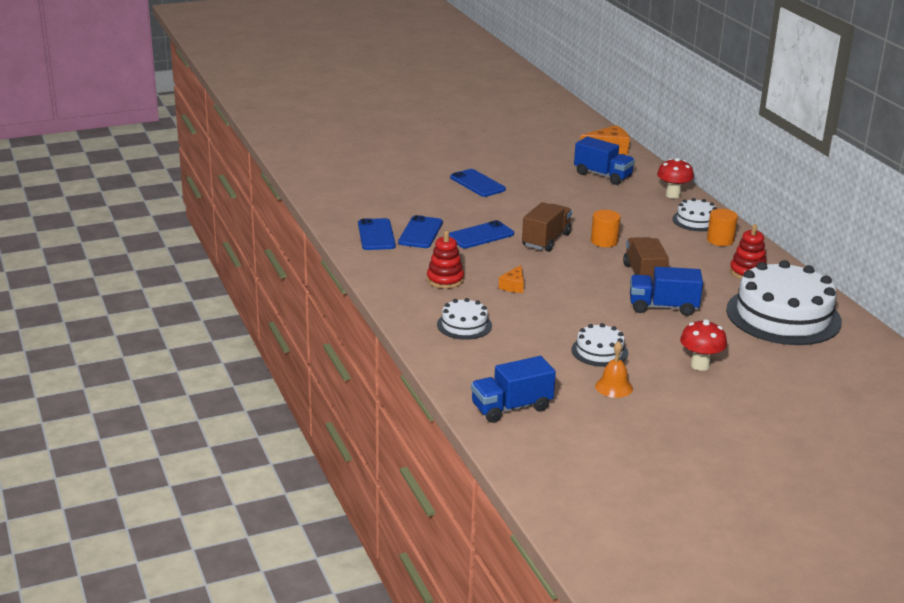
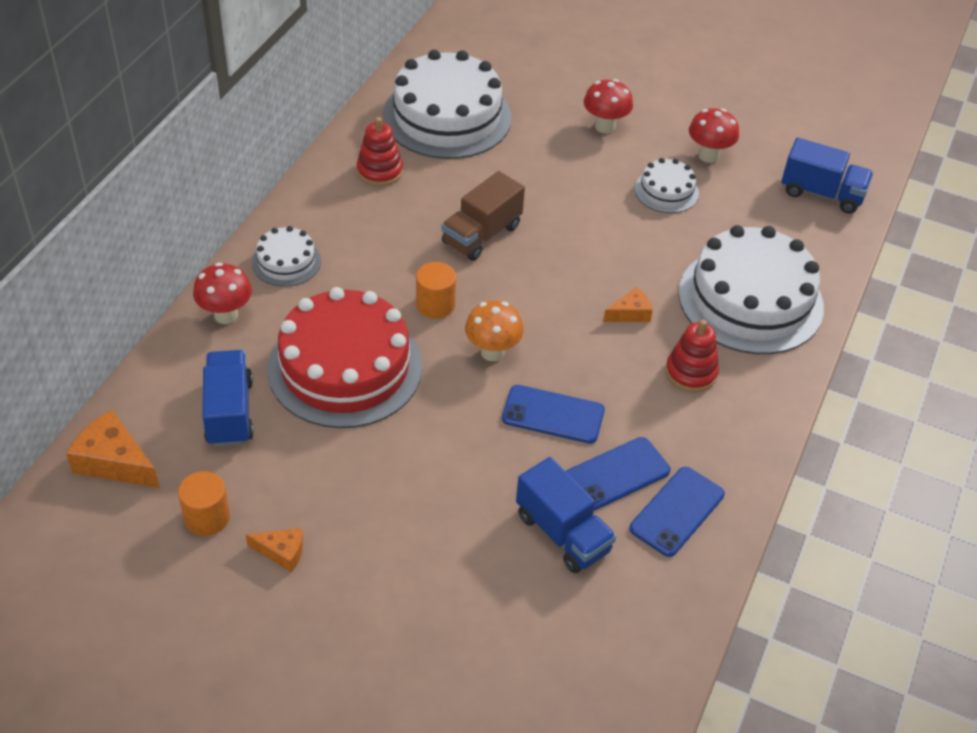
camera: 135 degrees left, 20 degrees up
(464, 325) = (750, 300): white cake -> white cake, size x2.10
(477, 183) = (406, 523): blue phone -> none
(505, 159) = (282, 552): none -> orange cheese
(546, 240) = (492, 352): brown truck -> orange mushroom
(592, 206) = (345, 367): none -> red cake
(614, 387) = (708, 156): orange bell -> red mushroom
(663, 307) = (531, 192): blue truck -> blue truck (562, 533)
(720, 240) = (320, 221): orange cylinder -> orange cylinder (207, 517)

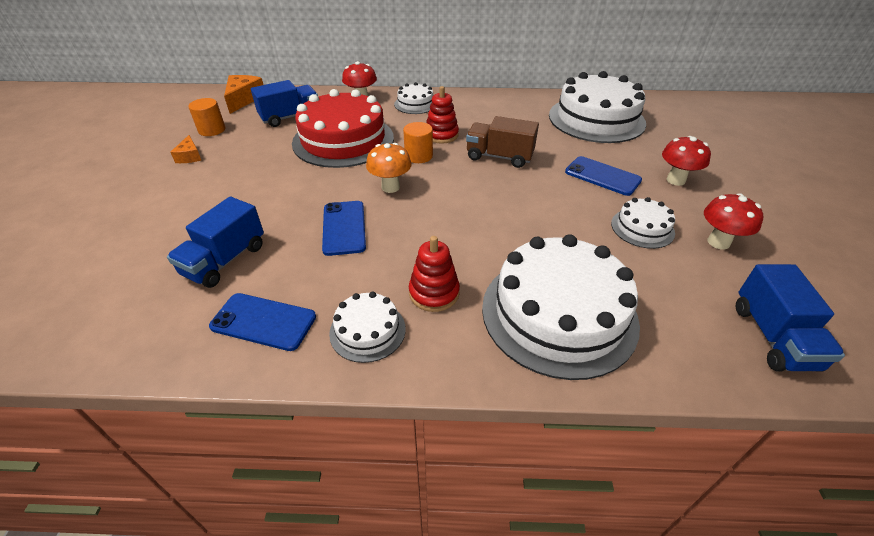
camera: 70 degrees right, 5 degrees down
(379, 171) = (518, 111): red stacking toy -> red stacking toy (441, 135)
(617, 474) = (295, 275): blue phone -> blue phone (602, 176)
(630, 313) = (478, 241): orange cheese -> none
(720, 435) = (367, 330): none -> white cake

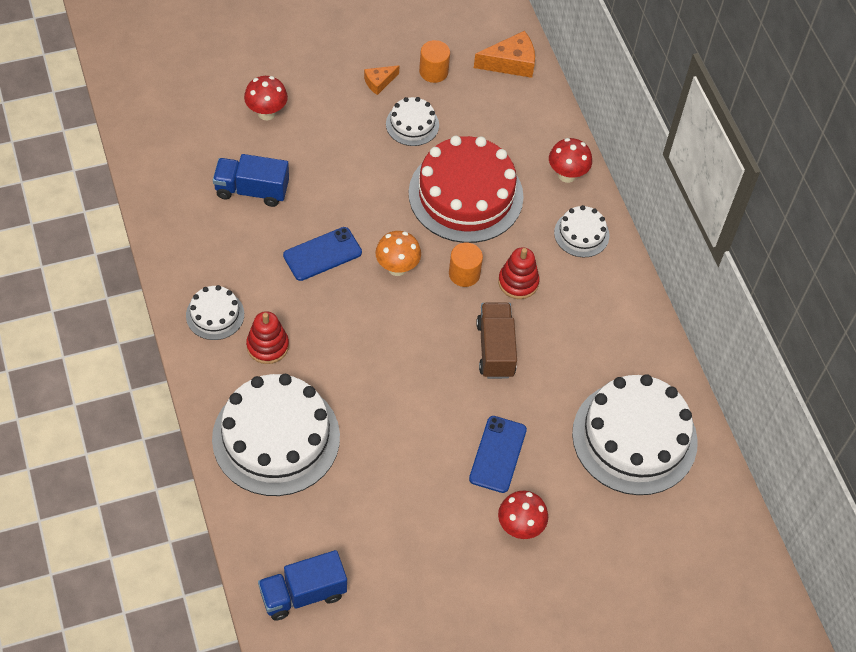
camera: 65 degrees right, 15 degrees up
(263, 322) = (201, 247): blue phone -> none
(290, 117) = (491, 126): blue truck -> none
(642, 228) = (416, 495): white cake -> white cake (412, 124)
(718, 242) = (418, 563): red mushroom -> red mushroom (266, 113)

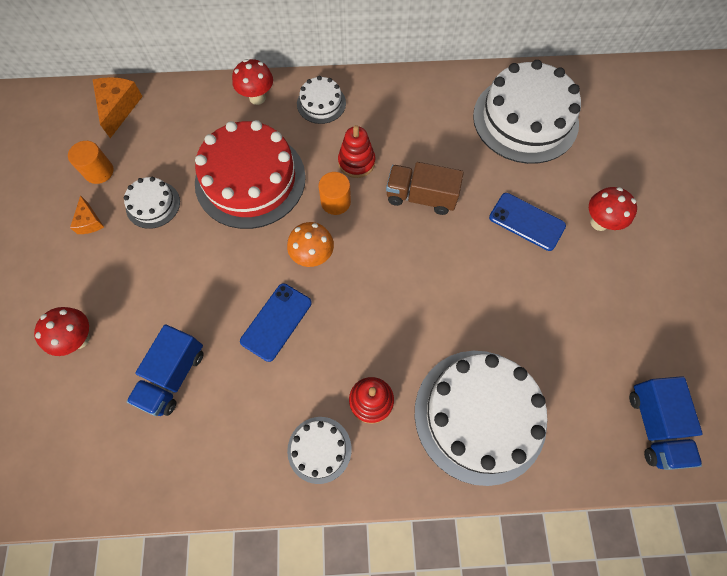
camera: 70 degrees left, 10 degrees up
(322, 254) = (276, 322): blue phone -> blue phone turned 45 degrees clockwise

